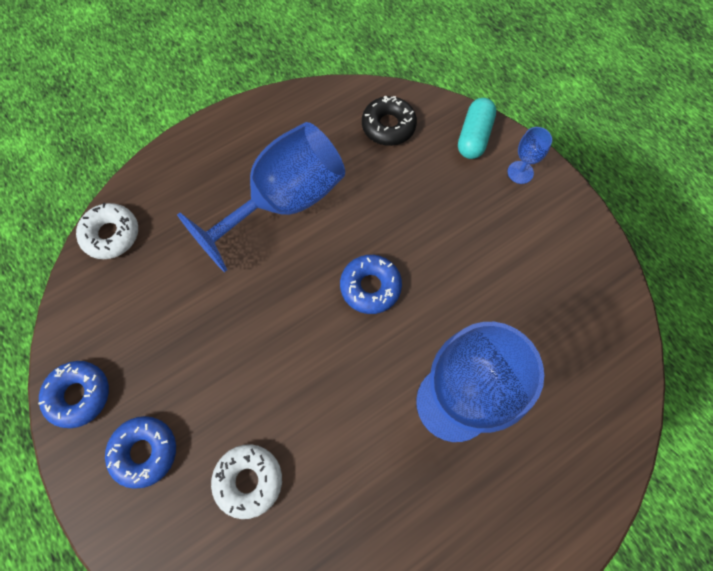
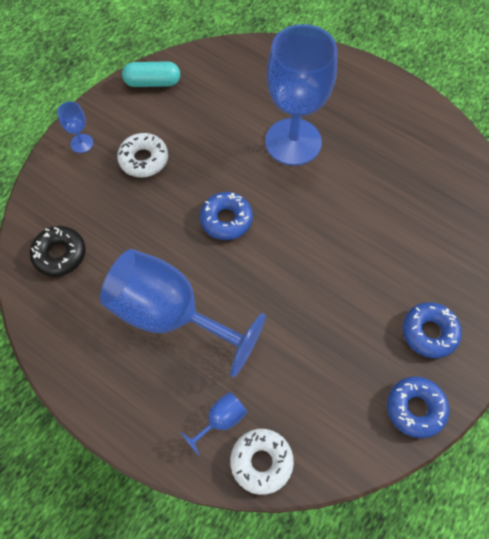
camera: 110 degrees left, 5 degrees down
(164, 214) = (221, 420): none -> blue goblet
(248, 481) = (410, 251): white donut -> white donut (143, 159)
(474, 136) = (53, 184): turquoise capsule -> turquoise capsule (152, 82)

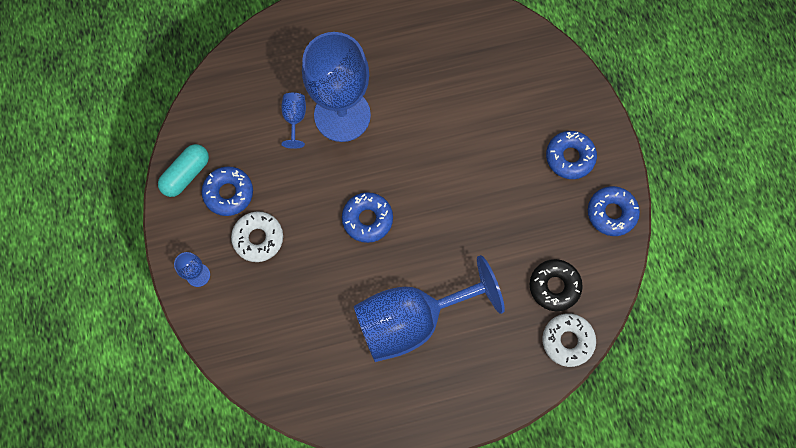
camera: 50 degrees left, 10 degrees up
(60, 254) = (291, 364): black donut -> black donut (554, 286)
(162, 116) = (228, 193): none -> blue donut
(221, 420) = (518, 345): blue goblet -> blue goblet (295, 119)

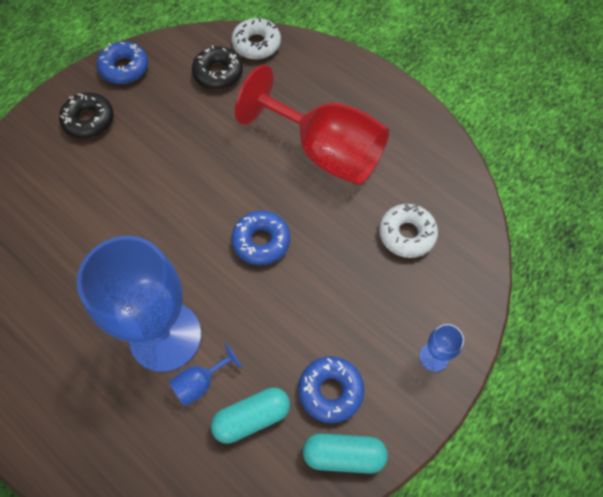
camera: 125 degrees left, 10 degrees down
(249, 136) = (252, 417): none -> turquoise capsule
(258, 238) = (354, 326): white donut -> white donut (407, 234)
(411, 320) = (325, 152): blue goblet -> red goblet
(570, 157) = (89, 120): blue donut -> black donut

